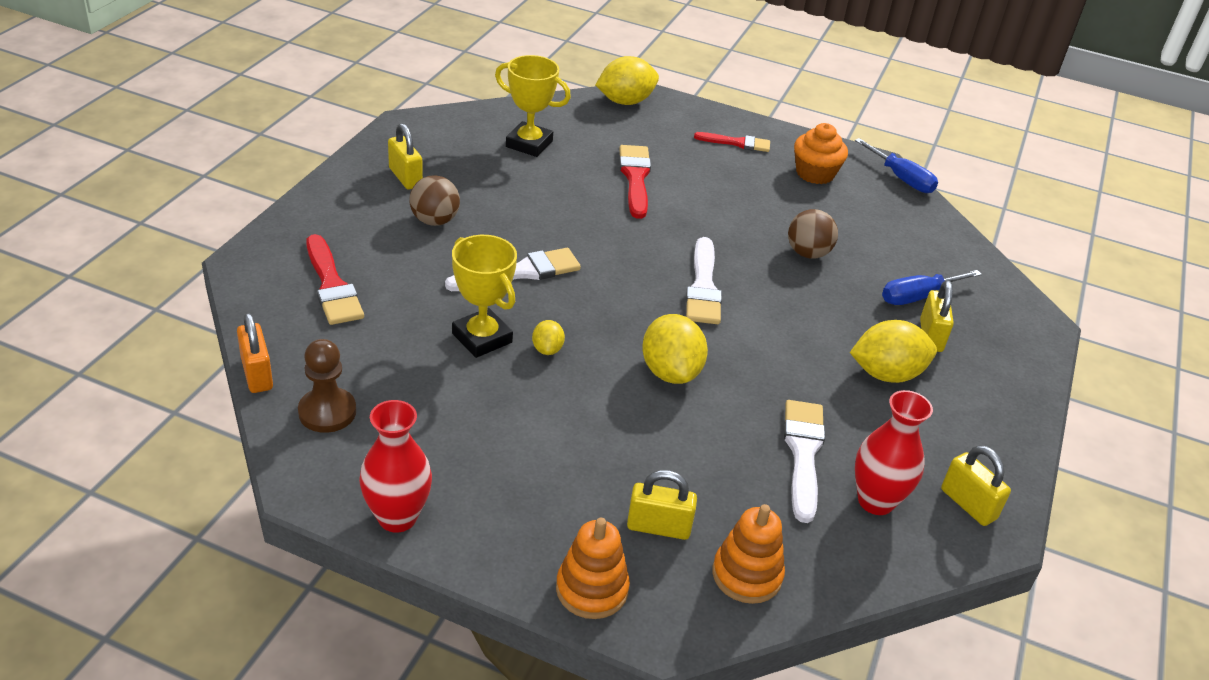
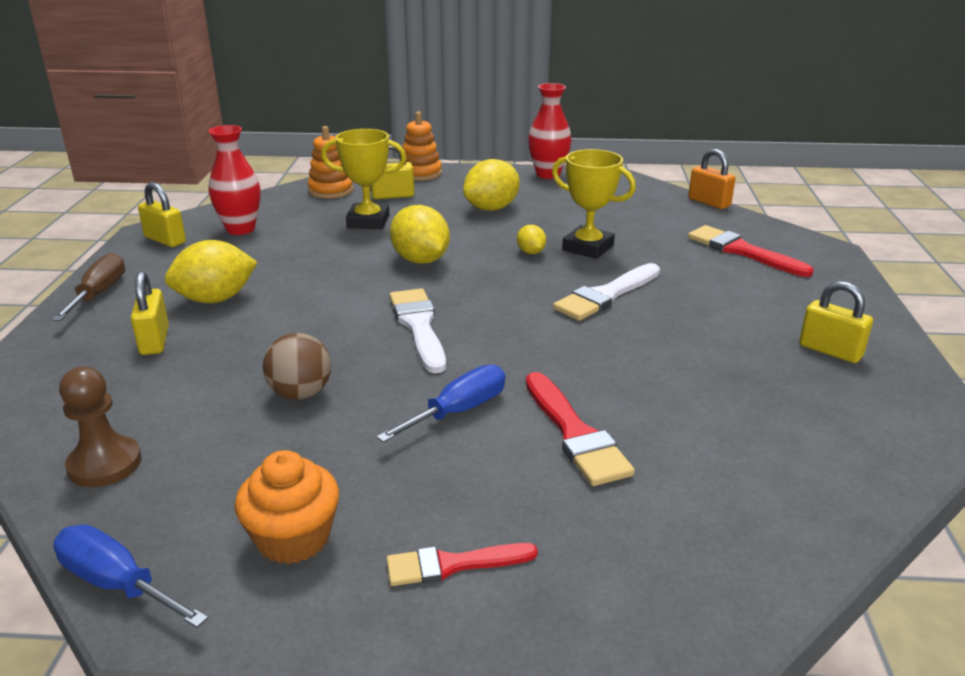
camera: 165 degrees right, 10 degrees down
(327, 412) = (641, 197): brown pawn -> brown pawn (105, 464)
(434, 221) = (737, 317): brown ball -> none
(529, 144) = (761, 443): yellow trophy -> yellow trophy (368, 221)
(625, 101) = (715, 602): yellow lemon -> yellow lemon (491, 208)
(803, 453) = (297, 240): white brush -> none
(917, 297) = (157, 377): blue screwdriver -> blue screwdriver (458, 411)
(1007, 417) = (99, 293): none -> brown screwdriver

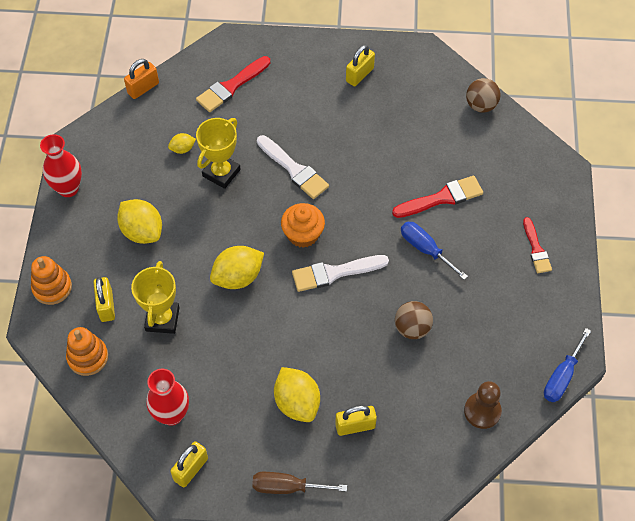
camera: 90 degrees left, 30 degrees up
(293, 538) = (527, 312): orange cupcake -> orange cupcake (303, 234)
(531, 252) = (227, 208): yellow lemon -> yellow lemon (182, 149)
(838, 497) = (481, 105): none -> brown ball

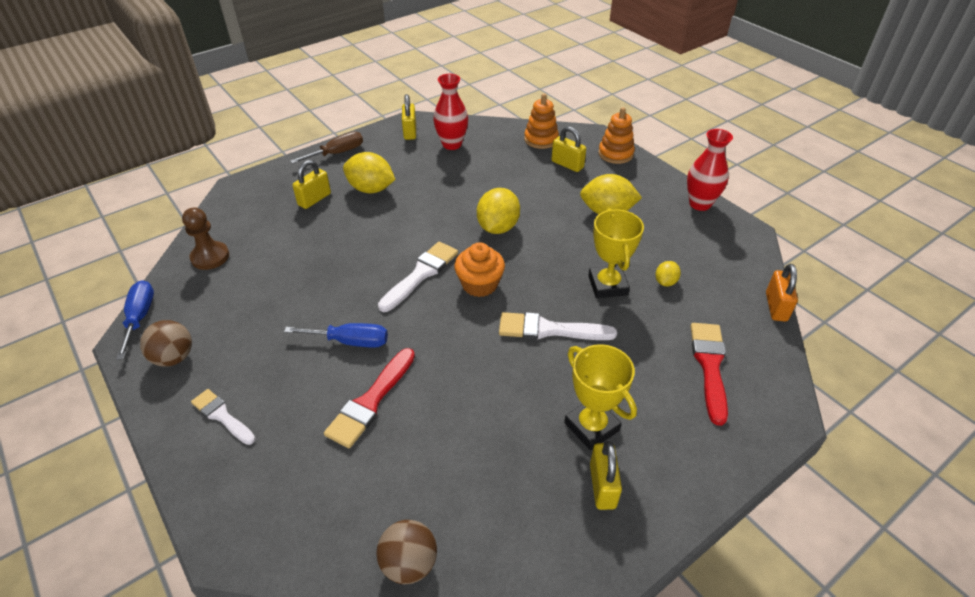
camera: 140 degrees right, 15 degrees down
(162, 319) = (520, 178): yellow trophy -> yellow trophy (591, 426)
(412, 328) = (314, 275): brown ball -> brown ball (174, 357)
(536, 249) = (222, 416): red brush -> white brush

